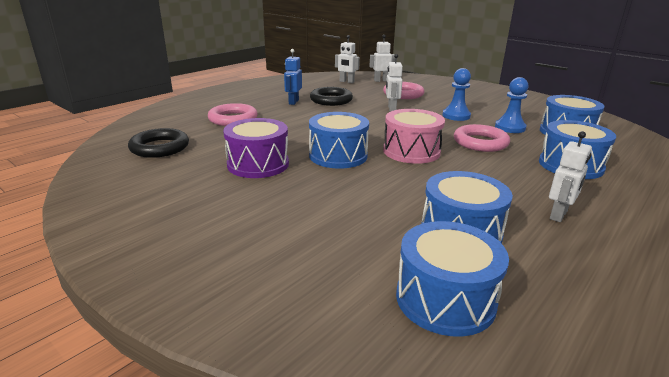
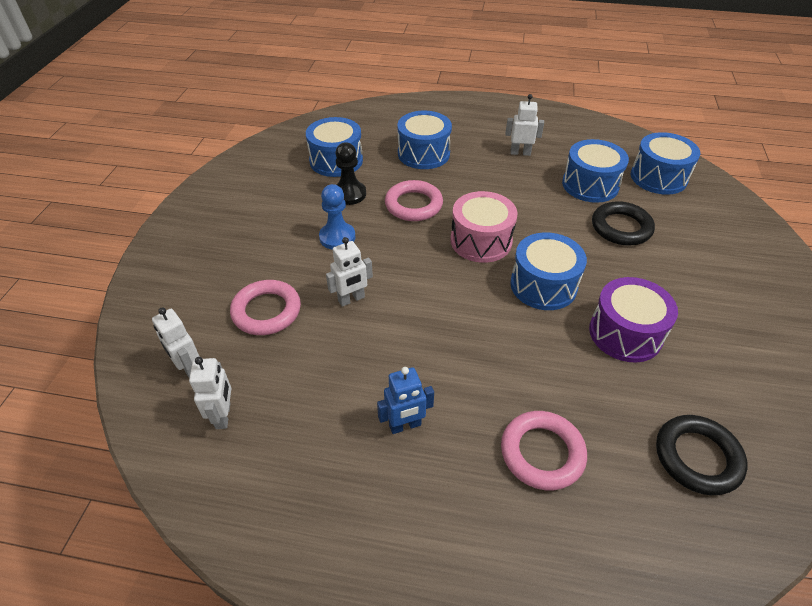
camera: 120 degrees left, 20 degrees up
(331, 100) = (358, 382): black ring -> black ring (621, 227)
(510, 127) = (349, 194): blue pawn -> black pawn

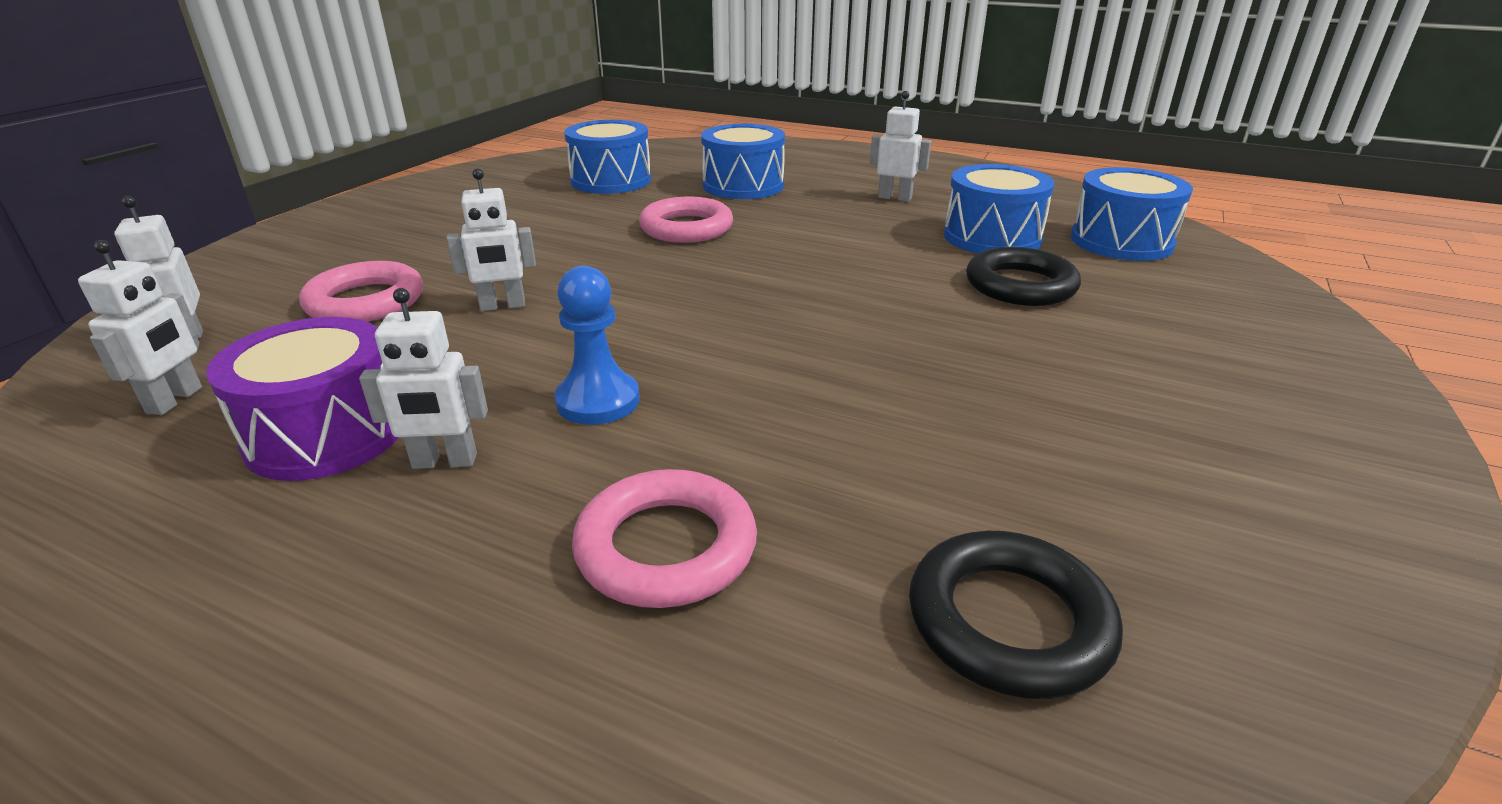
camera: 15 degrees right, 15 degrees down
(337, 237) = (543, 245): blue pawn -> blue pawn (598, 401)
(349, 194) = (600, 209): black pawn -> none
(405, 425) = (444, 462): blue robot -> white robot
(481, 241) = (763, 272): pink drum -> none
(543, 285) = (834, 331): blue drum -> none
(625, 333) = (951, 409): purple drum -> purple drum (327, 434)

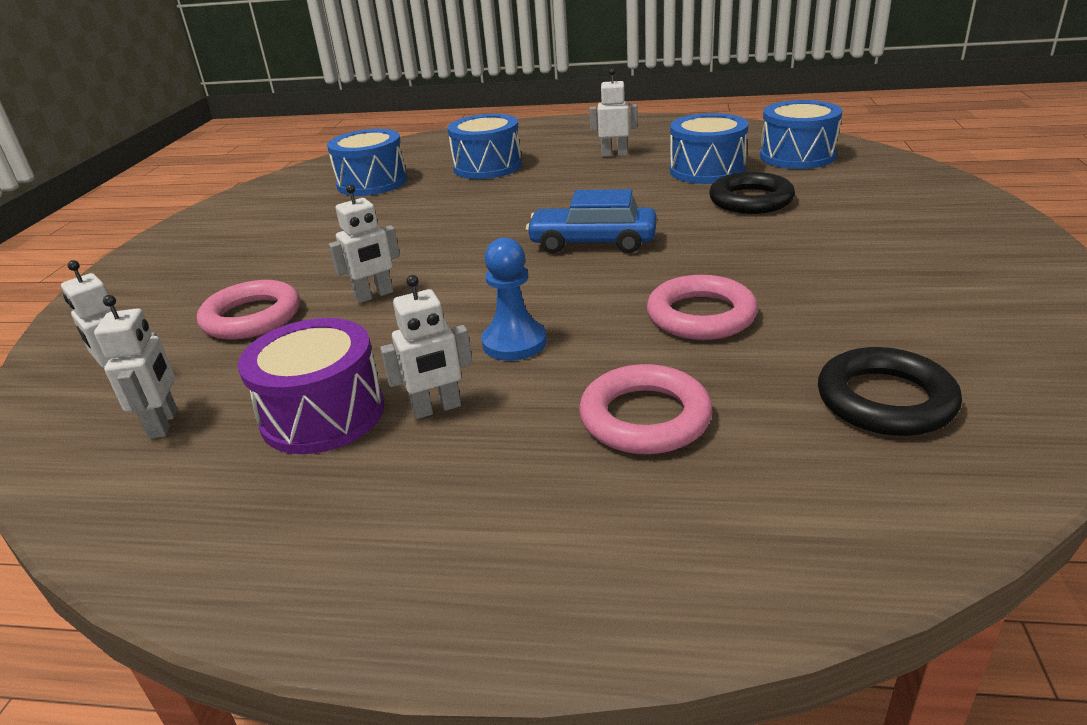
camera: 15 degrees left, 0 degrees up
(686, 228) = (470, 208): pink ring -> pink ring (701, 315)
(787, 298) = (593, 243): none -> blue car

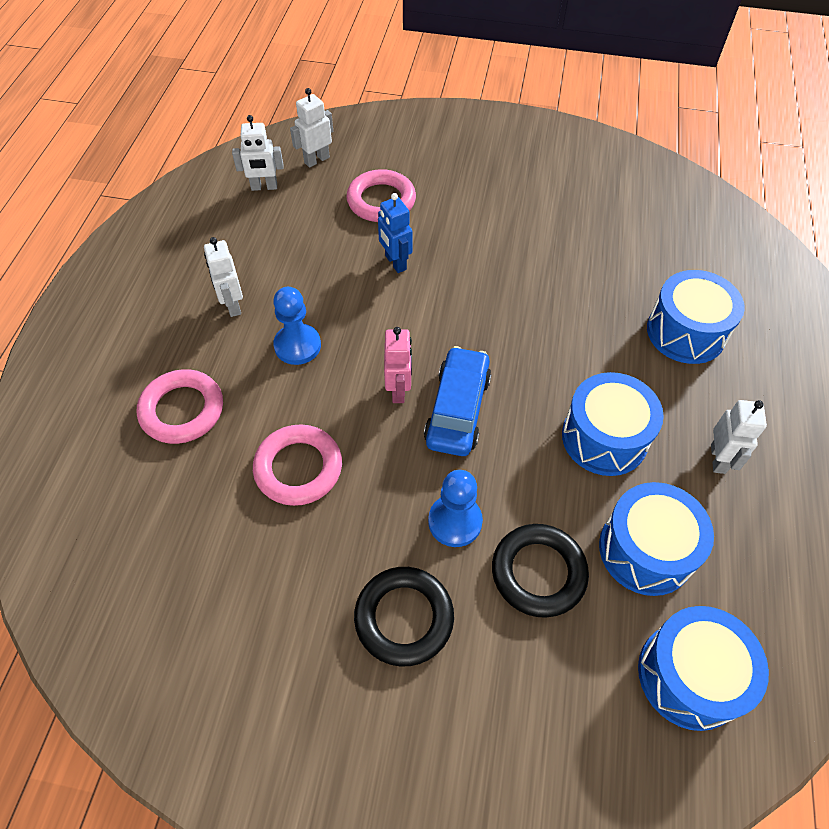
camera: 90 degrees right, 25 degrees up
(323, 414) = (247, 253): purple drum -> none
(372, 183) = (647, 239): blue drum -> blue drum (604, 438)
(374, 295) = (395, 263): white robot -> blue robot
(574, 273) = (398, 390): none -> pink robot
(722, 233) = (455, 521): none -> blue pawn
(885, 400) = (146, 556): black ring -> black ring (404, 618)

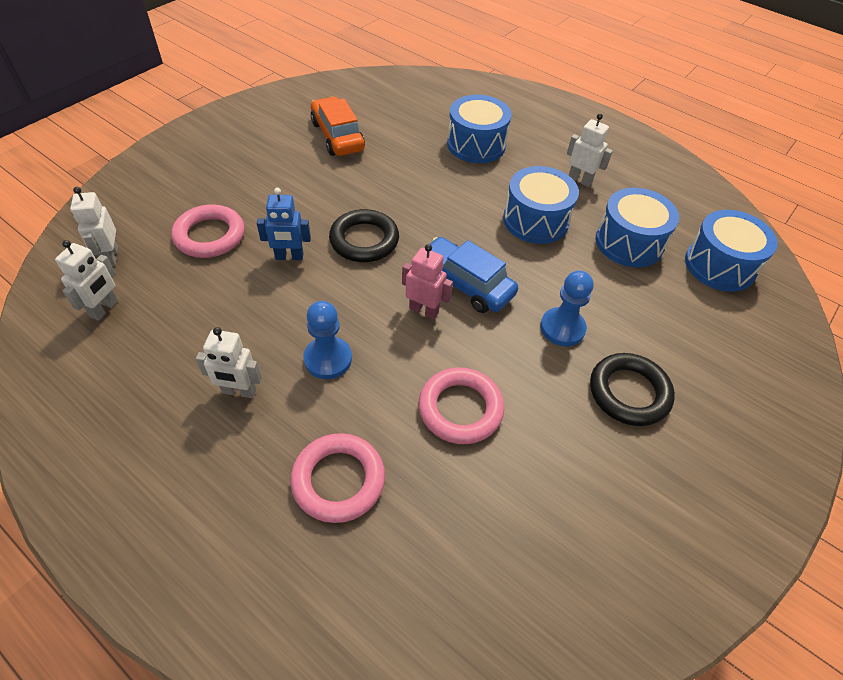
camera: 65 degrees left, 5 degrees down
(538, 572) = (623, 301): black ring -> black ring (364, 240)
(587, 215) = (337, 136): none -> orange car

